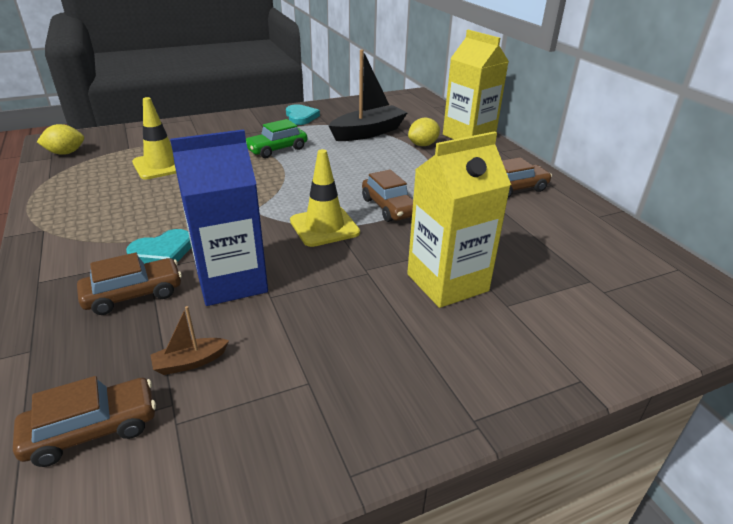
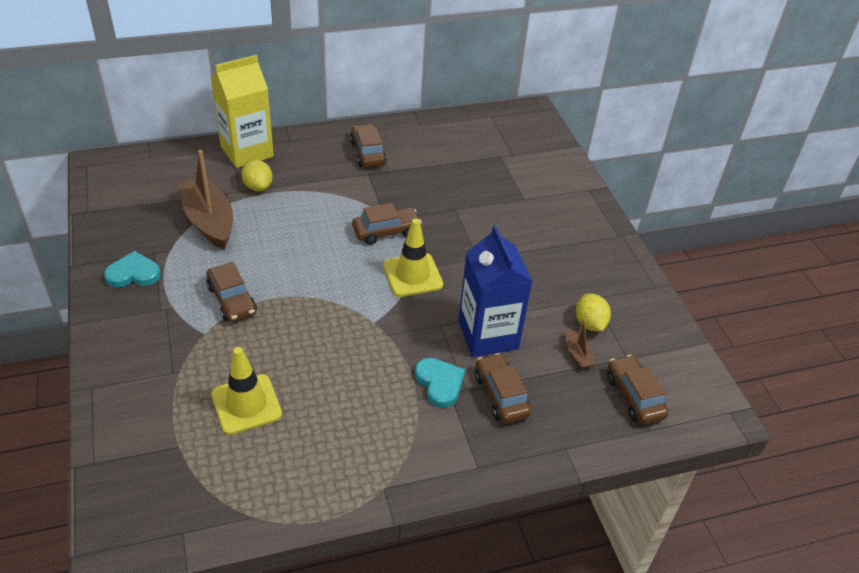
camera: 85 degrees left, 10 degrees up
(66, 153) = (171, 517): yellow lemon -> yellow lemon (589, 323)
(277, 149) = (232, 300): green car -> brown car
(368, 132) = (209, 221): black boat -> brown boat
(447, 282) = (498, 220): yellow carton -> none

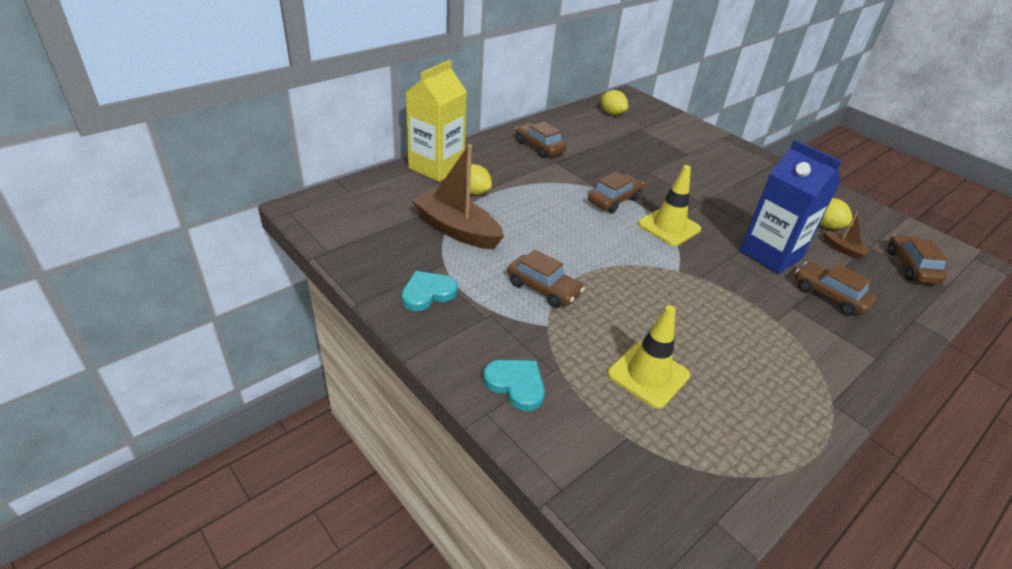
camera: 25 degrees left, 5 degrees down
(439, 383) = (778, 302): turquoise heart -> turquoise heart (516, 385)
(488, 129) = (612, 113): none -> yellow lemon
(634, 396) = (911, 267): brown car -> brown car turned 45 degrees clockwise

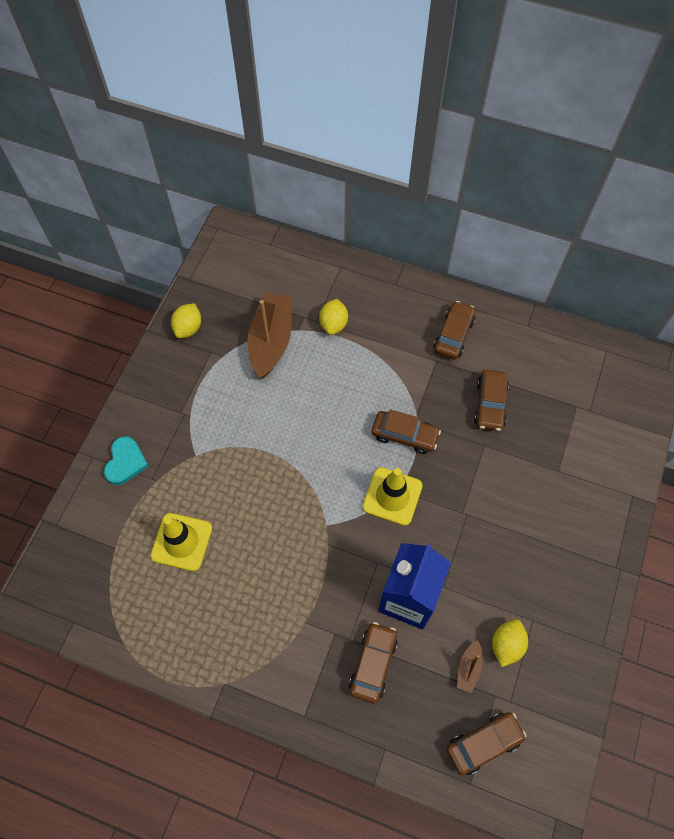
camera: 65 degrees right, 25 degrees up
(428, 293) = (183, 364): turquoise heart -> none
(436, 167) = (351, 278): yellow carton -> none
(543, 289) = (236, 434): brown car -> brown car (490, 404)
(612, 113) = (590, 366): yellow lemon -> yellow lemon (188, 328)

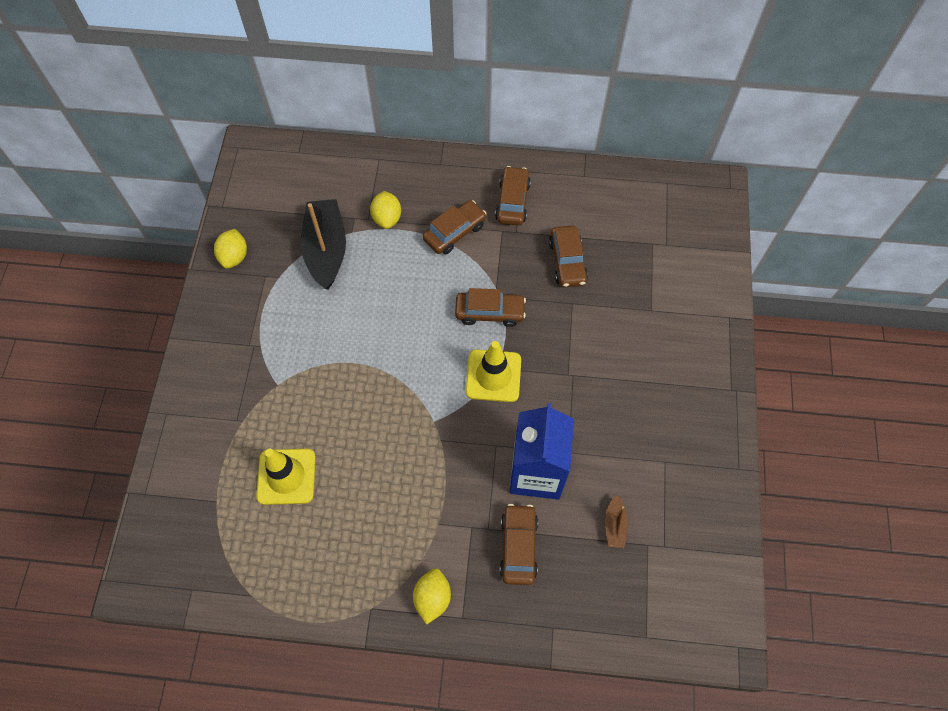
camera: 15 degrees left, 0 degrees up
(125, 462) = (203, 410): turquoise heart -> none
(271, 341) = (326, 250): brown boat -> black boat
(483, 743) = (649, 594): brown car -> brown car (454, 232)
(506, 645) = (645, 492): yellow lemon -> yellow lemon (432, 598)

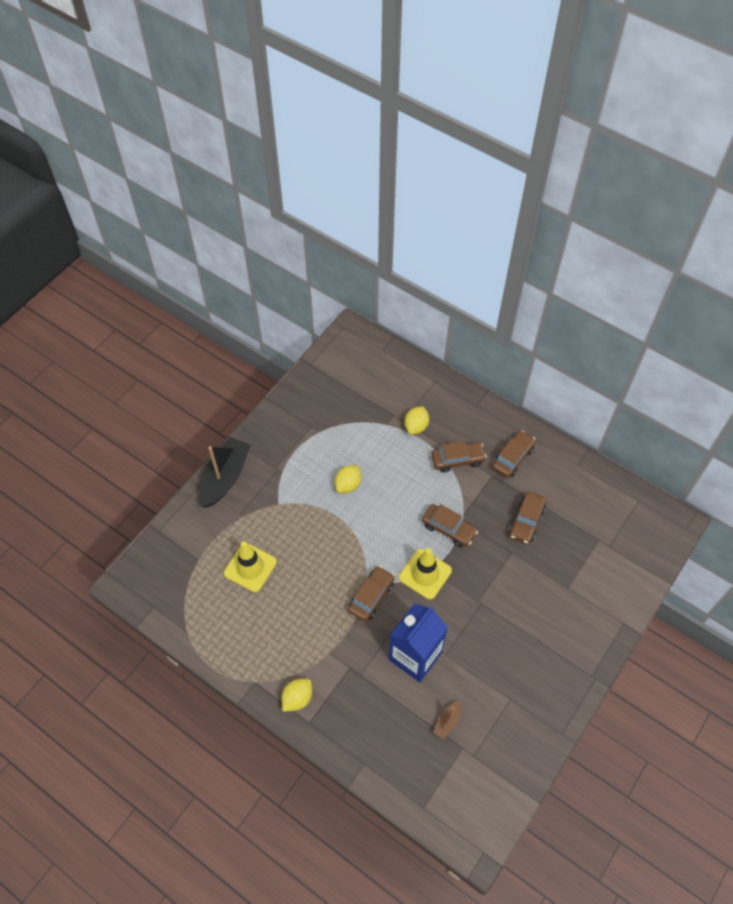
camera: 30 degrees right, 5 degrees down
(234, 256) = (299, 403): yellow lemon -> yellow lemon (348, 485)
(326, 250) = (362, 428): black boat -> black boat (225, 477)
(518, 547) = (373, 698): brown car -> brown car (371, 596)

